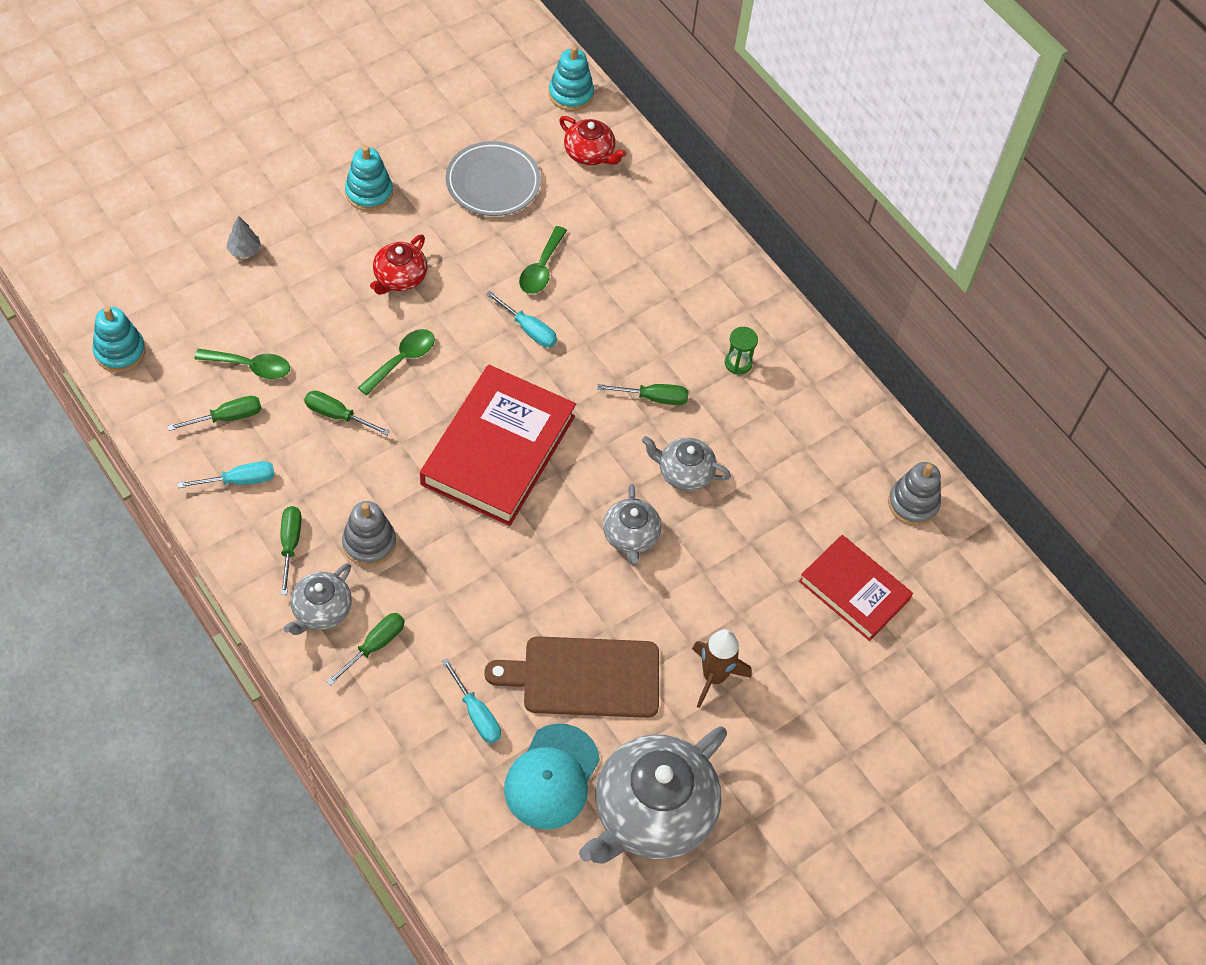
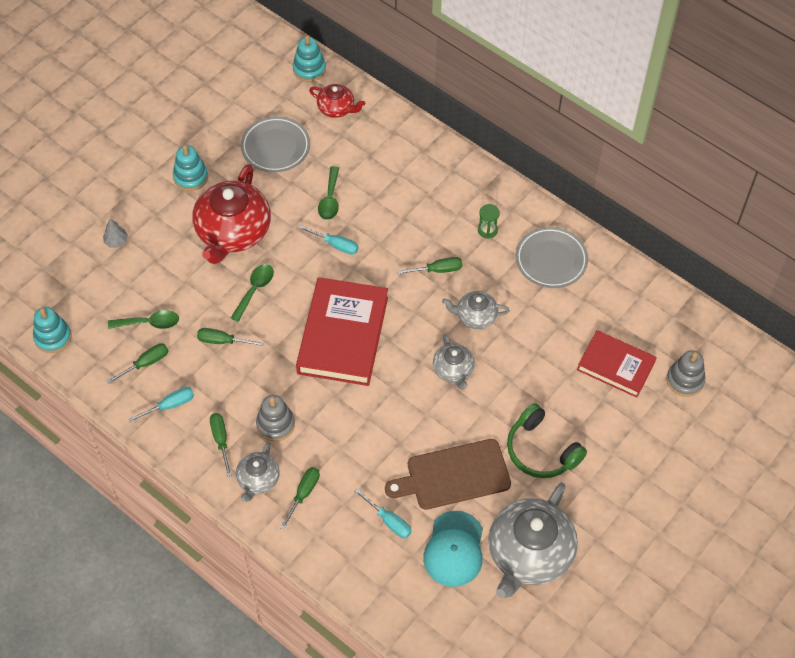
camera: 10 degrees left, 0 degrees up
(399, 277) = (233, 232): red teapot -> red teapot, size x1.96
(714, 677) = (541, 450): brown rocket -> green headphones
(811, 425) = (551, 260): none -> grey plate
(913, 504) = (636, 296): grey stacking toy -> grey stacking toy (685, 380)

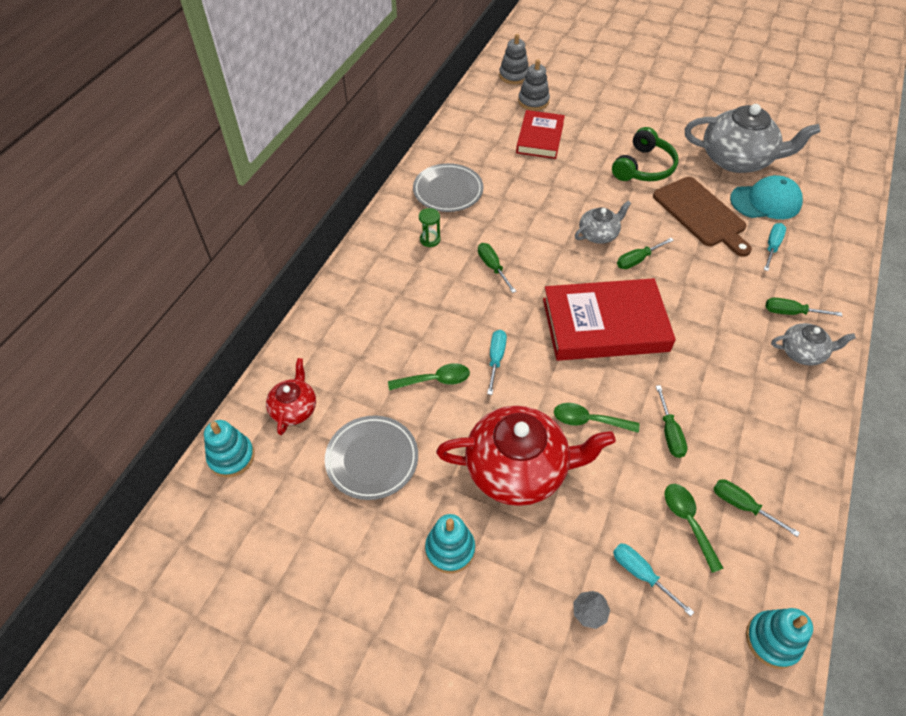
camera: 105 degrees left, 5 degrees down
(170, 405) = (777, 461): turquoise screwdriver -> turquoise screwdriver (641, 574)
(221, 440) = (784, 397): green screwdriver -> green screwdriver (637, 260)
(275, 424) = (736, 354): grey stacking toy -> grey stacking toy (514, 75)
(475, 316) = (533, 230): grey teapot -> none

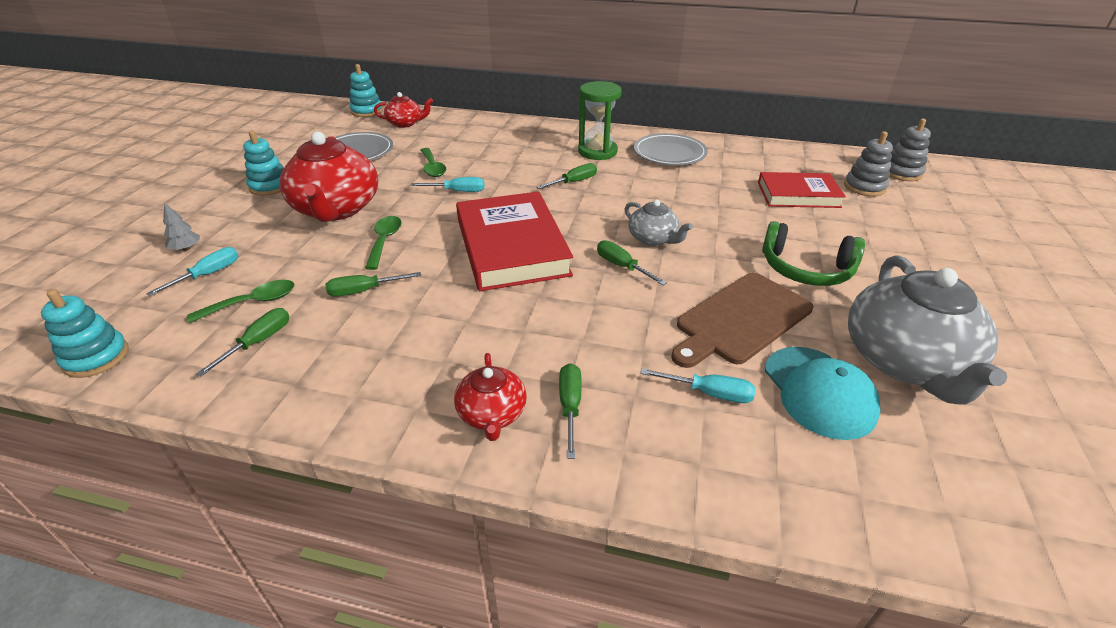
camera: 80 degrees right, 15 degrees down
(430, 240) = (597, 152): green hourglass -> green hourglass, size x1.96
(802, 352) = (492, 414): grey teapot -> red teapot

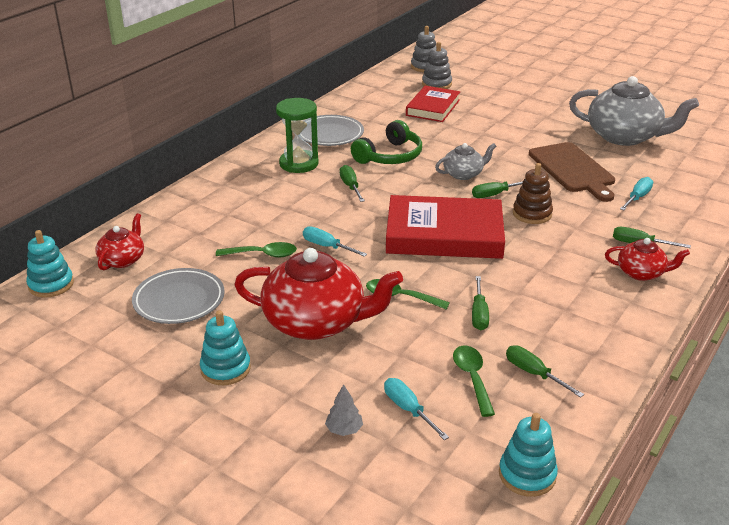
camera: 70 degrees left, 5 degrees down
(457, 191) = (327, 246): turquoise screwdriver -> turquoise screwdriver turned 75 degrees counterclockwise
(593, 299) = (532, 214): none -> brown stacking toy
(806, 269) = (527, 134): green headphones -> green headphones (390, 156)
(819, 392) = (643, 166): turquoise cap -> none

